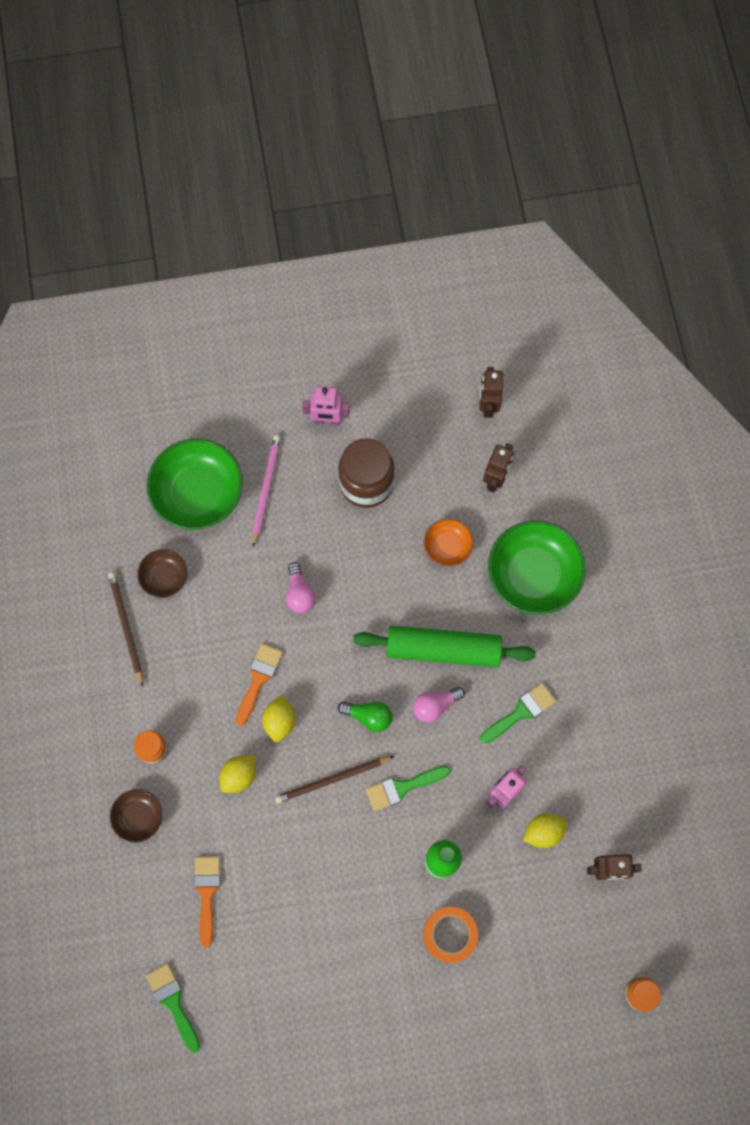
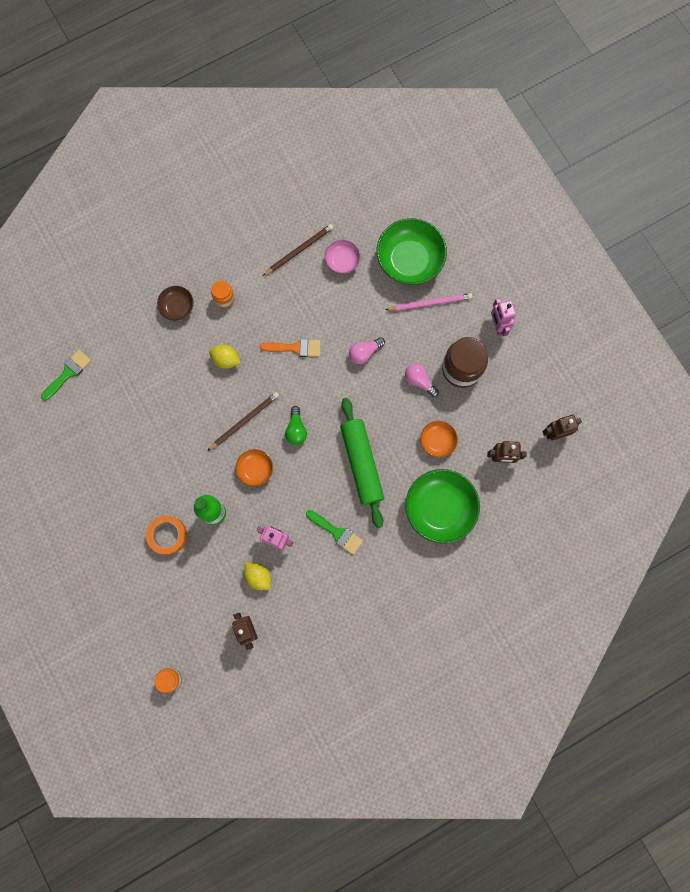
camera: 70 degrees right, 5 degrees up
(164, 577) = (342, 261): brown bowl -> pink bowl
(207, 893) = (143, 368): orange brush -> none
(280, 721) = (272, 372): yellow lemon -> none
(332, 779) = (244, 421): brown pencil -> brown pencil turned 90 degrees clockwise
(402, 788) = (255, 469): green brush -> orange bowl
(435, 705) = (320, 472): pink light bulb -> pink light bulb (419, 381)

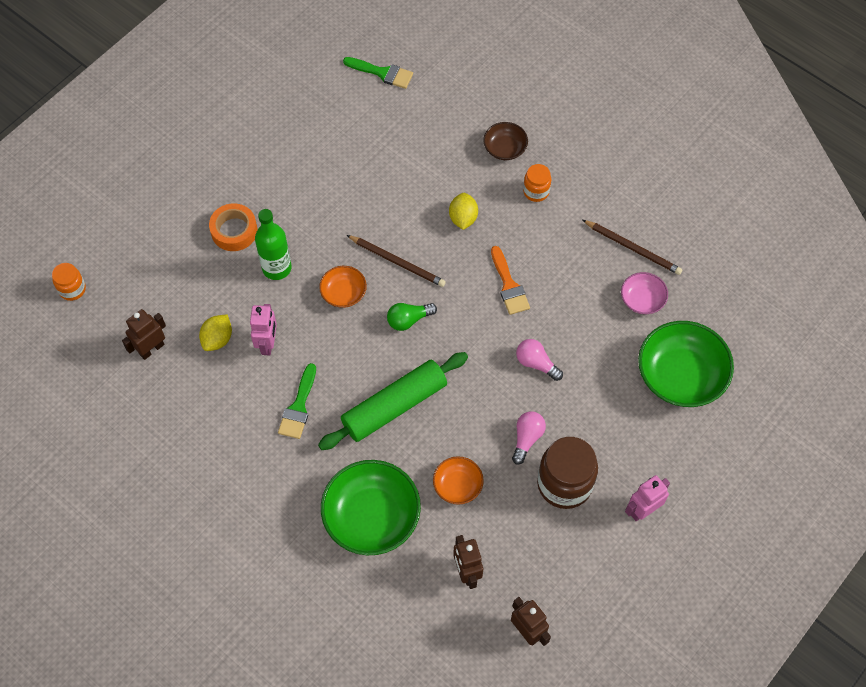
camera: 70 degrees right, 15 degrees down
(430, 303) = (635, 418): pink pencil -> none

